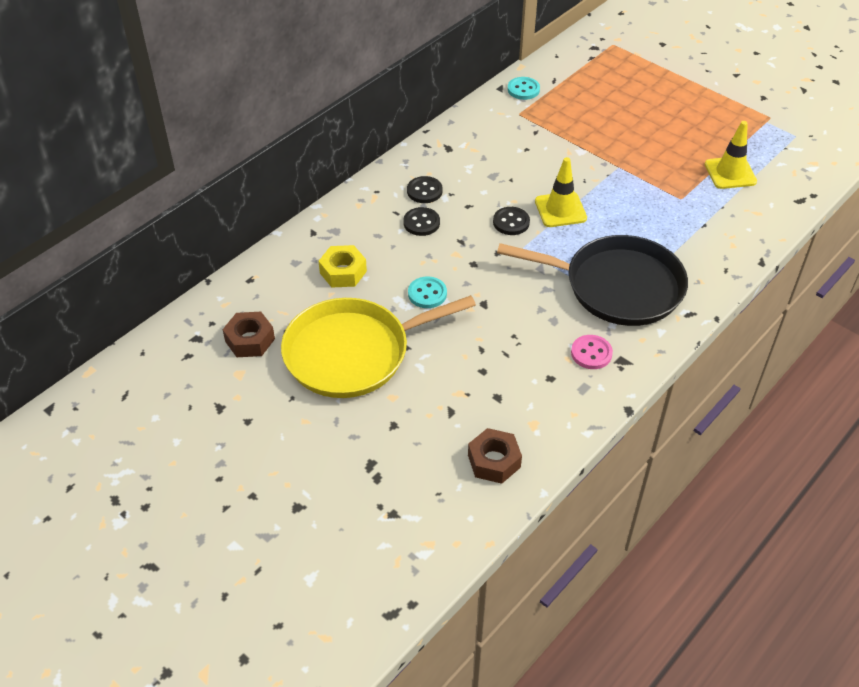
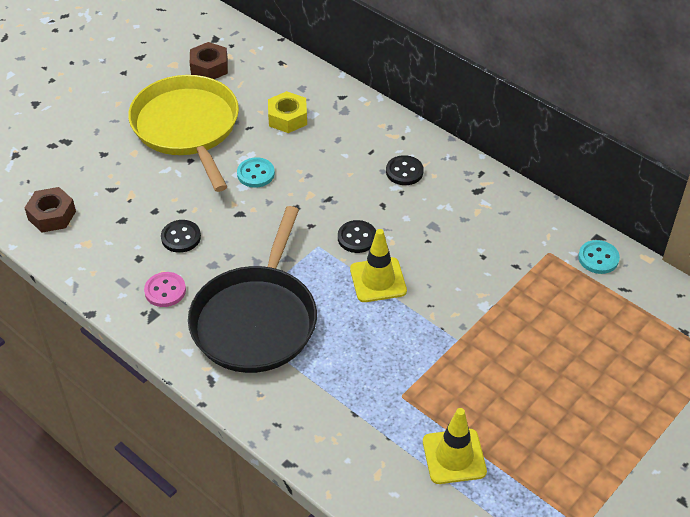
camera: 90 degrees right, 0 degrees up
(421, 223) = (355, 169): black button -> black button (181, 237)

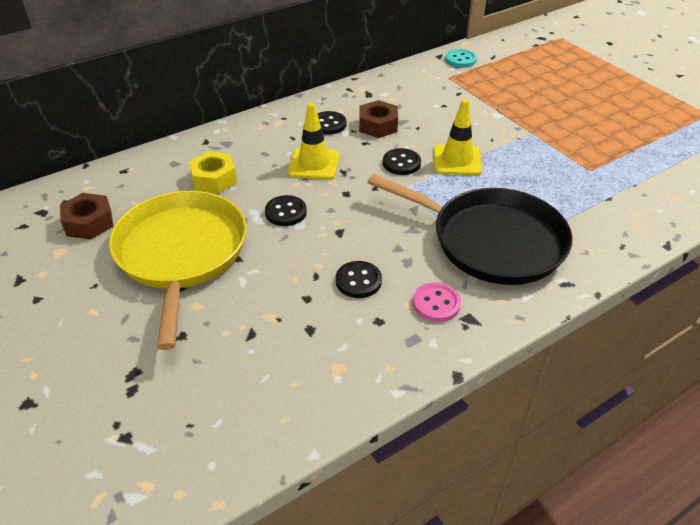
camera: 75 degrees left, 5 degrees down
(52, 215) = (272, 401): brown nut -> brown nut (378, 125)
(187, 127) = (181, 253): yellow pan -> yellow pan turned 90 degrees clockwise
(256, 174) = (286, 212): turquoise button -> black button
(454, 456) = (651, 155): yellow traffic cone -> yellow traffic cone (314, 164)

